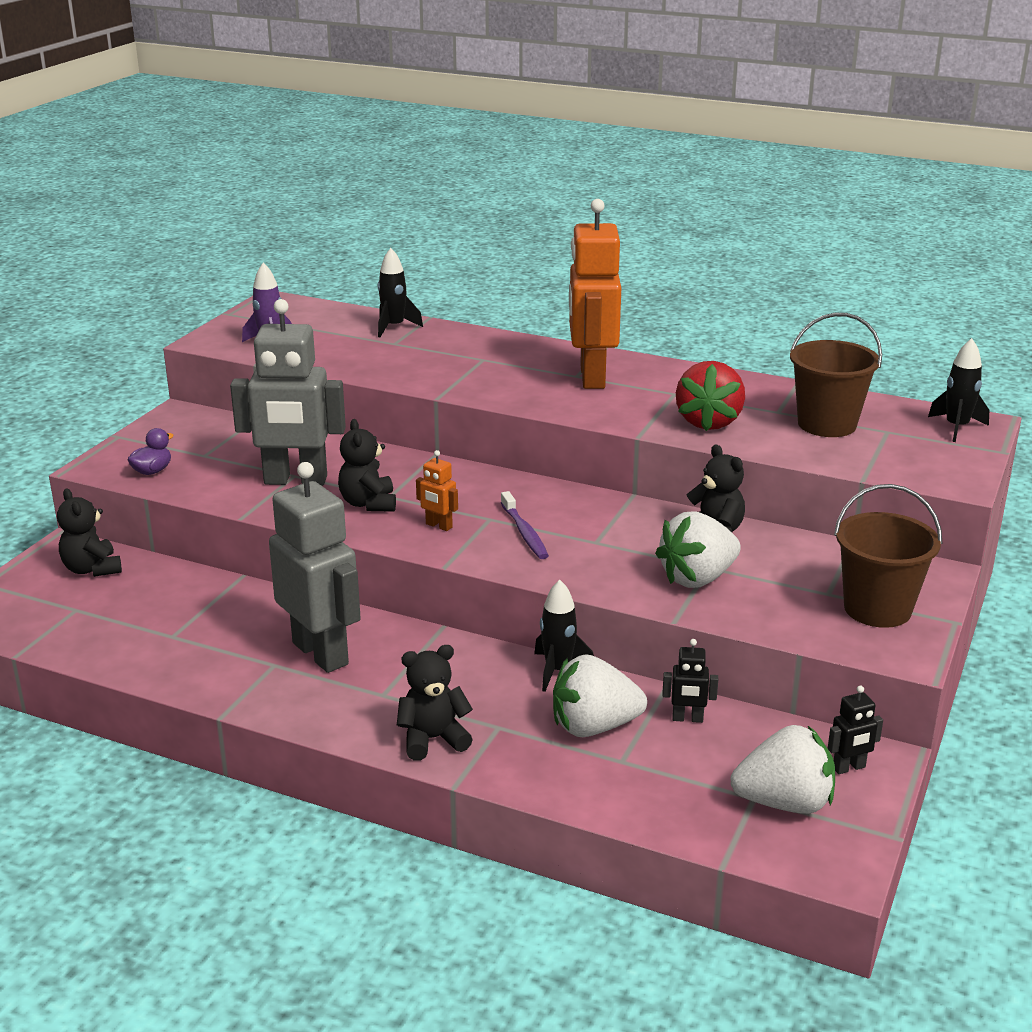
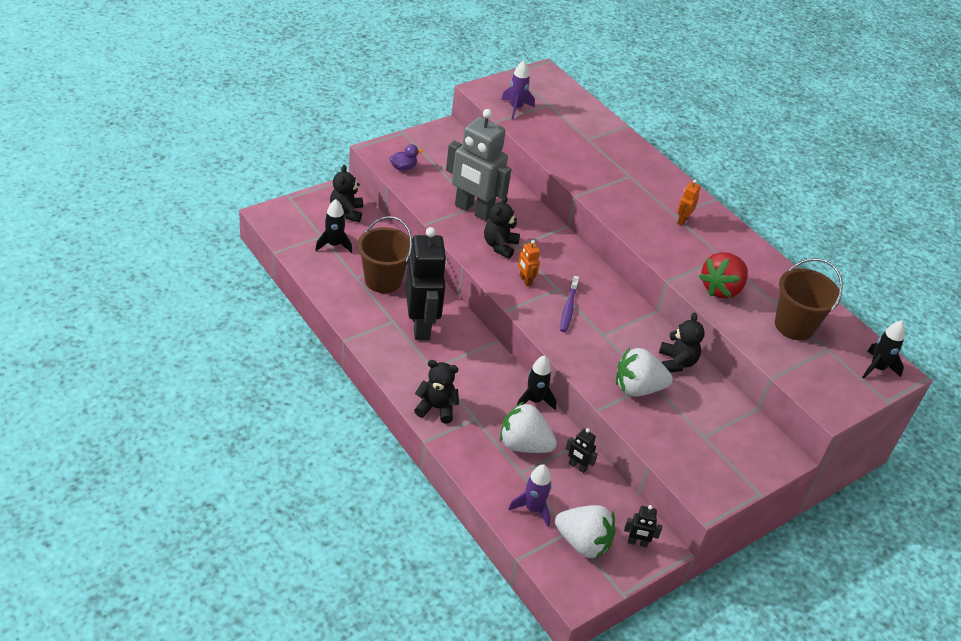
camera: 25 degrees right, 15 degrees up
(321, 653) = (421, 326): grey robot -> black robot
(394, 327) = (599, 125): black rocket -> black rocket (334, 245)
(591, 377) = (682, 220): orange robot -> orange robot, size x0.42
(680, 795) = (533, 509): none -> purple rocket
(877, 609) = (722, 461): brown bucket -> brown bucket (383, 280)

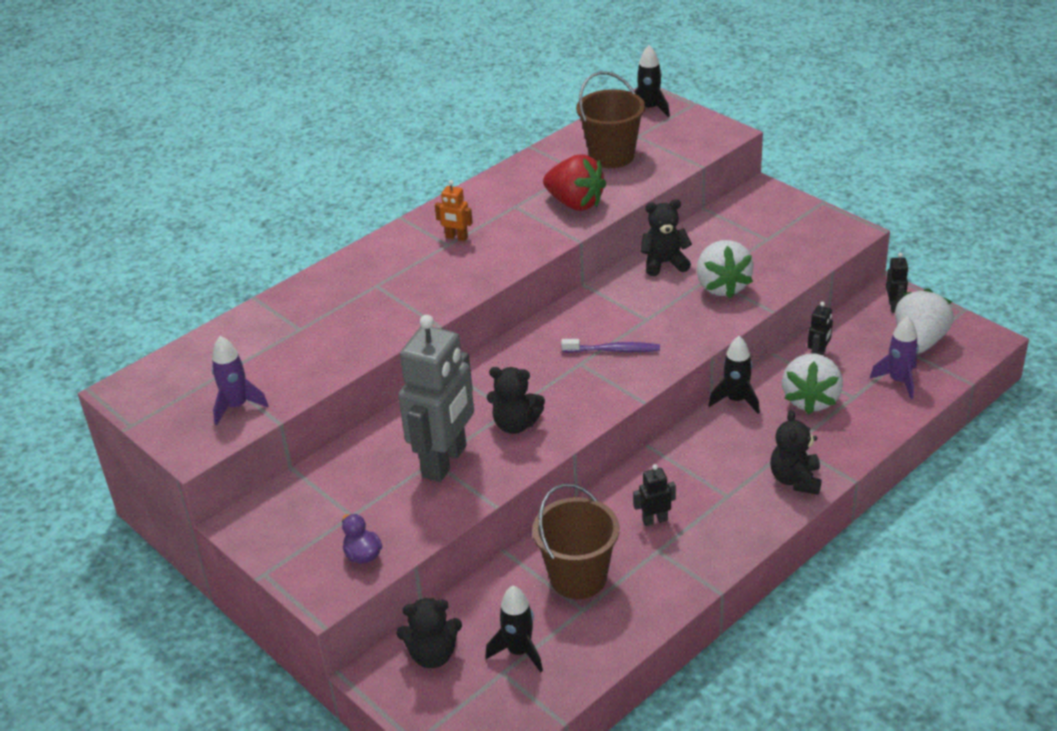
camera: 90 degrees left, 5 degrees down
(421, 326) = (655, 520): black robot -> black robot, size x0.42
(525, 280) = (577, 392): orange robot -> none

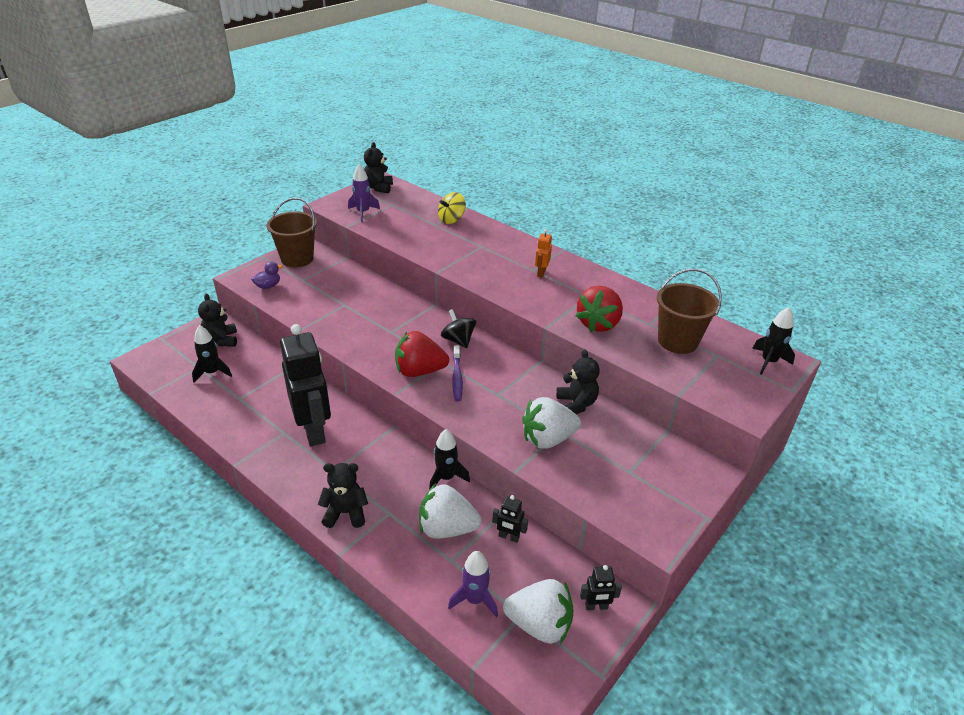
camera: 80 degrees right, 0 degrees up
(288, 312) = (451, 219): none -> yellow spinning top
(445, 461) = (343, 309): grey robot -> none
(515, 424) = (376, 335): black teddy bear -> black teddy bear (378, 188)
(536, 349) = (458, 340): none -> black spinning top
(578, 577) = (267, 395): brown bucket -> brown bucket (297, 258)
(599, 382) = (419, 371): none -> red strawberry
(655, 520) = (314, 430): black robot -> black robot, size x2.40

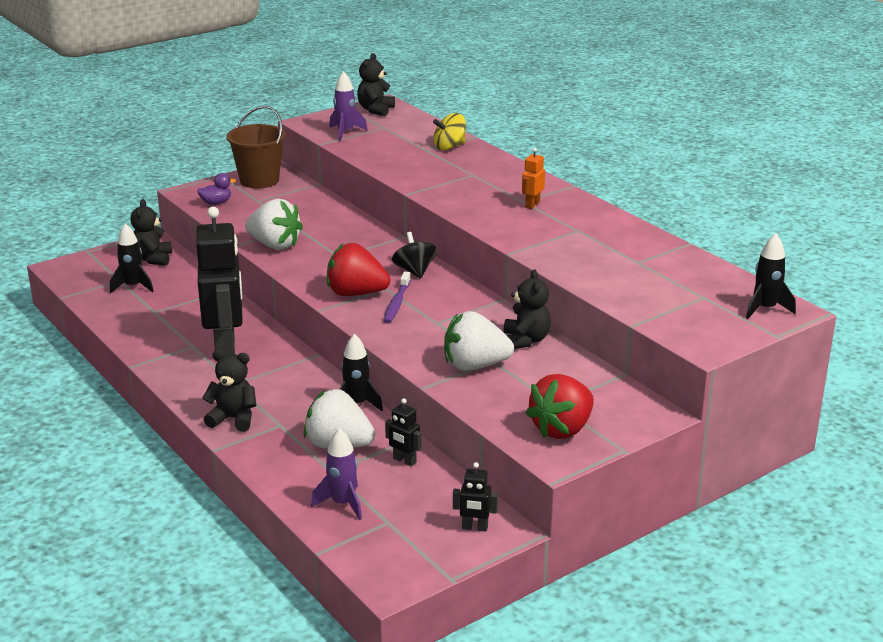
camera: 15 degrees right, 10 degrees down
(539, 624) = (404, 532): white strawberry -> white strawberry (274, 245)
(598, 324) = (574, 256): red strawberry -> red strawberry (562, 429)
(677, 341) = (662, 280): brown bucket -> none

